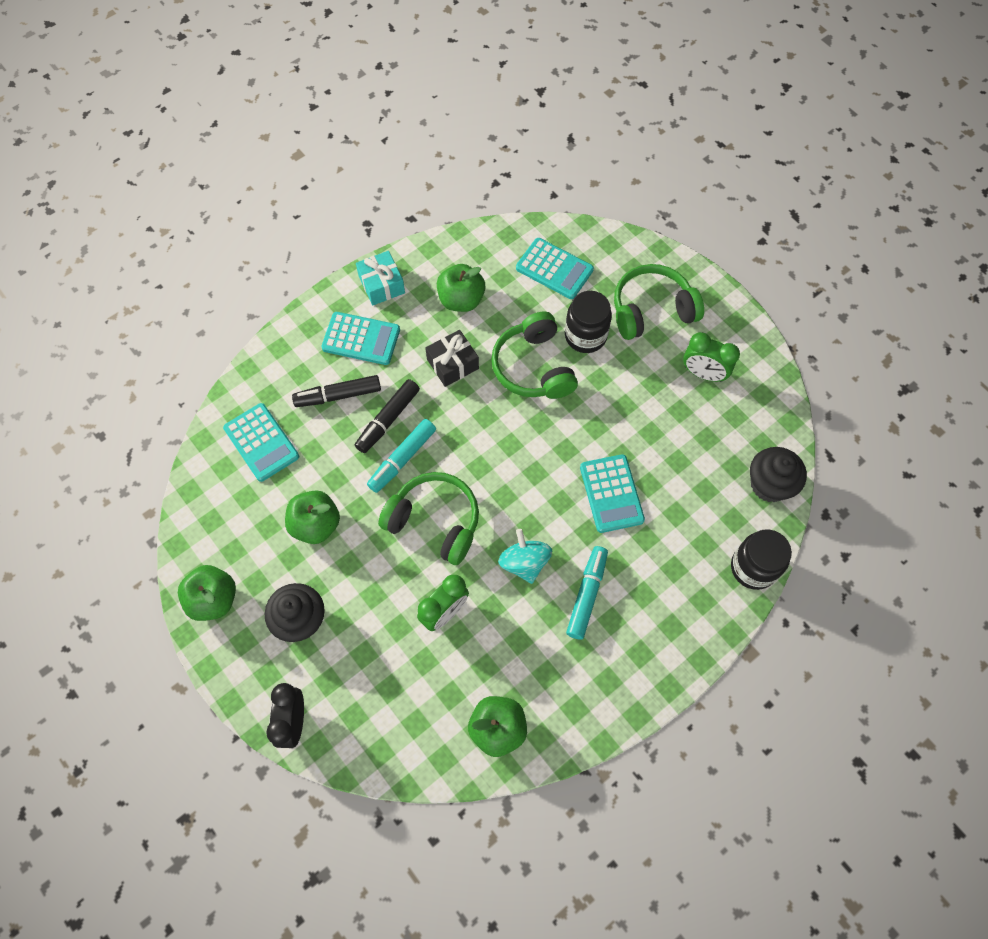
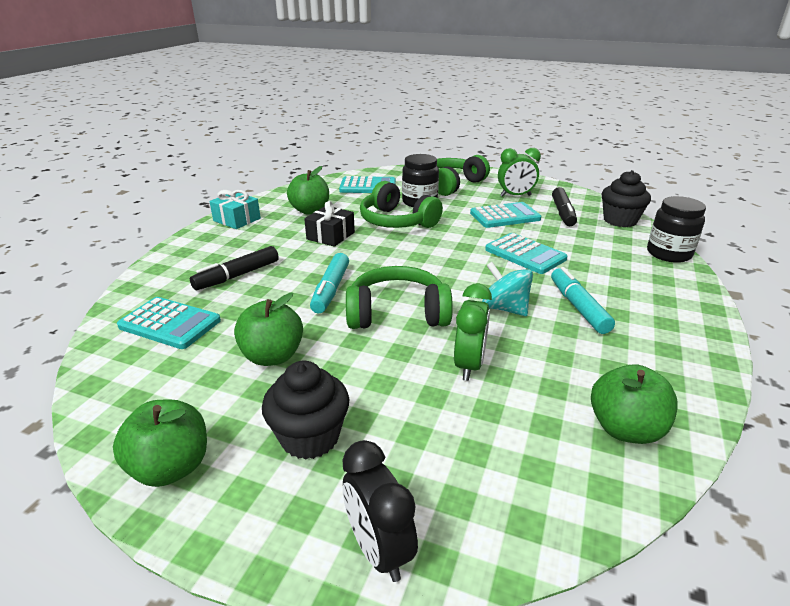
camera: 30 degrees left, 35 degrees down
(361, 339) = (238, 245): turquoise calculator -> turquoise calculator (505, 216)
(388, 420) = (297, 274): black marker -> black marker (563, 213)

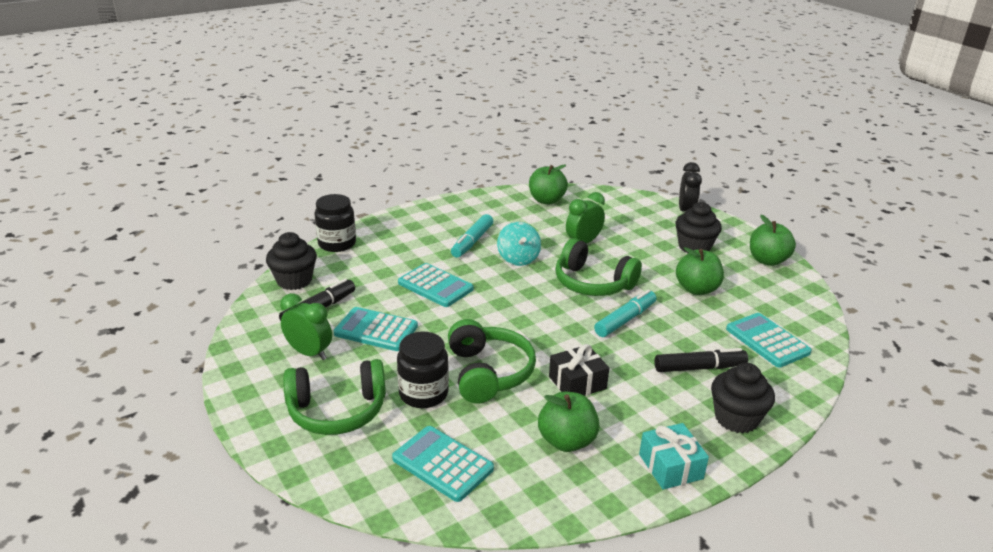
camera: 145 degrees left, 0 degrees up
(195, 254) = (736, 418): none -> black cupcake
(525, 254) = (435, 286): turquoise calculator -> turquoise calculator turned 135 degrees clockwise

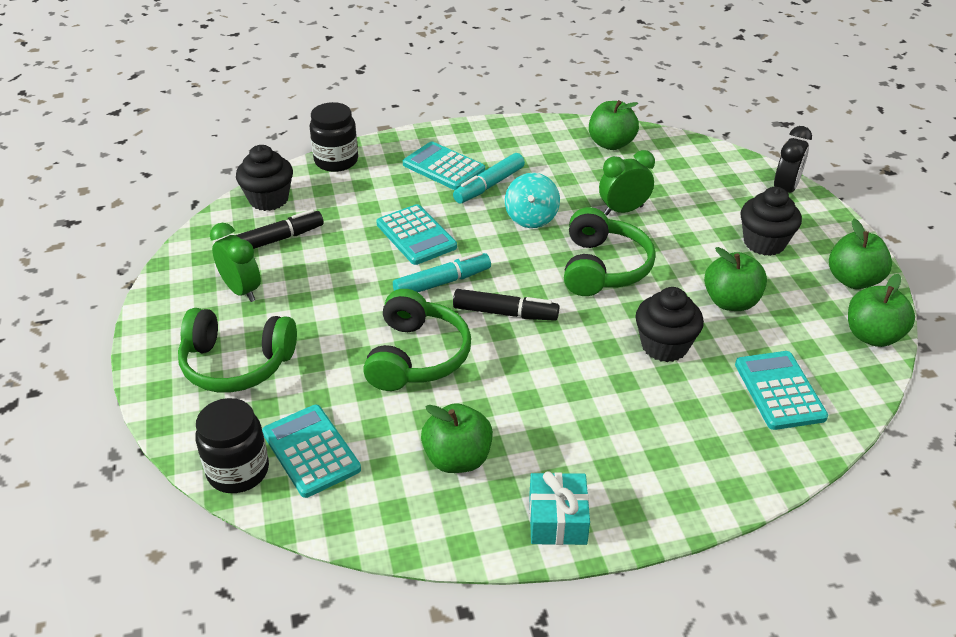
camera: 20 degrees right, 10 degrees up
(376, 330) = (323, 277): turquoise calculator -> turquoise calculator (443, 167)
(423, 394) = (334, 365): black jar -> black jar (238, 471)
(577, 382) = (510, 391): black gift -> none
(592, 283) = (603, 267): green headphones -> green headphones turned 135 degrees counterclockwise
(625, 320) = (614, 324): turquoise marker -> turquoise marker (442, 282)
(699, 368) = (668, 407): black marker -> black marker (505, 313)
(736, 418) = (673, 481): black cupcake -> black cupcake (664, 346)
(803, 293) = (872, 336): none -> green apple

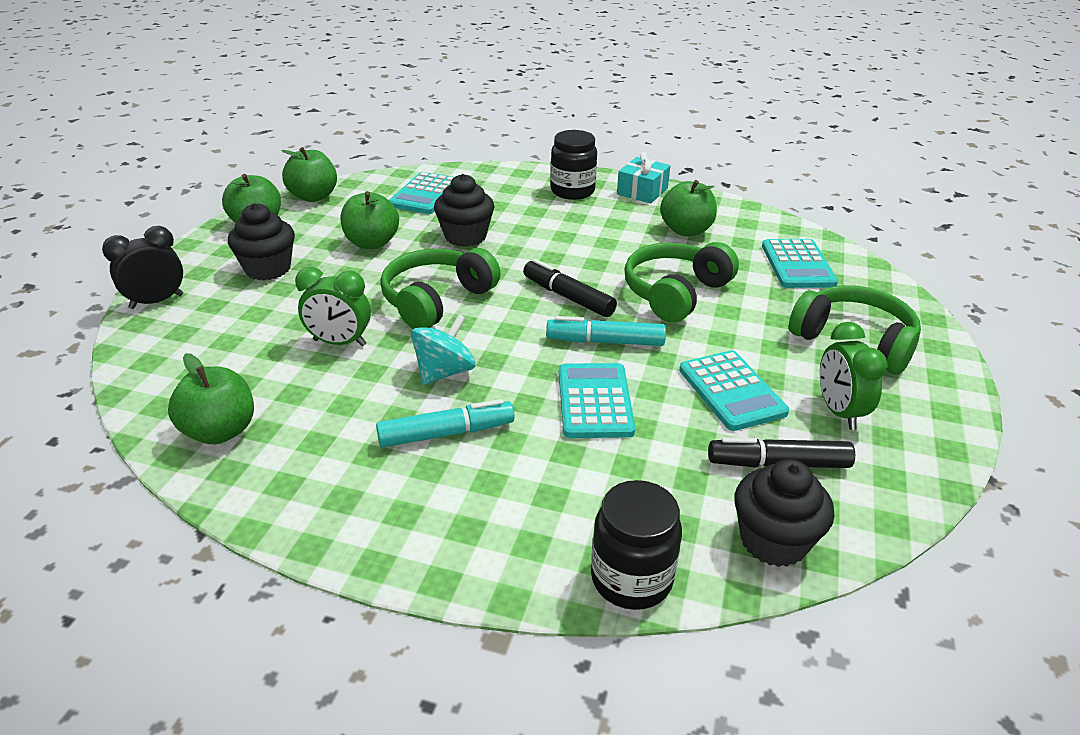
camera: 150 degrees left, 5 degrees down
(238, 471) = (861, 271): black jar -> black jar (572, 191)
(443, 167) = (476, 490): turquoise calculator -> turquoise calculator (731, 391)

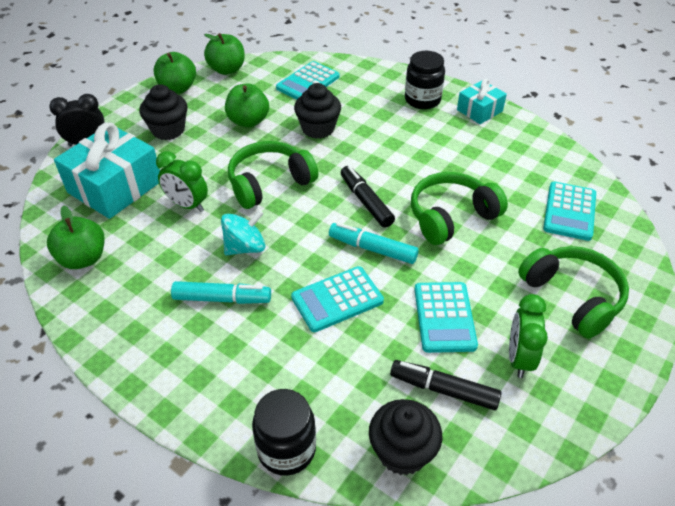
camera: 20 degrees right, 10 degrees up
(224, 341) = (115, 186): none -> turquoise gift
(595, 401) = (337, 299): turquoise calculator -> turquoise calculator turned 135 degrees counterclockwise
(686, 230) = (494, 157): green apple -> none

